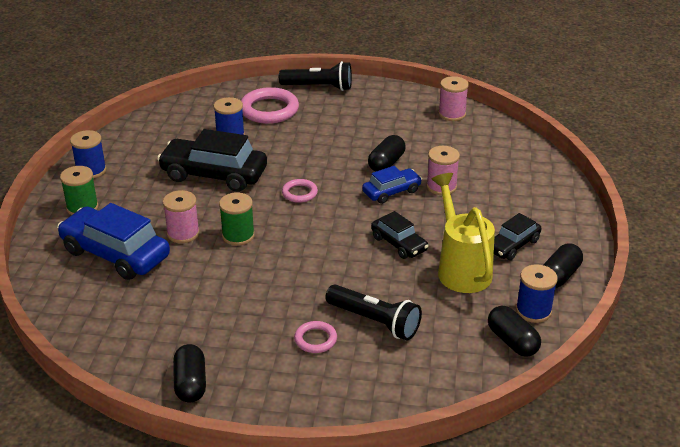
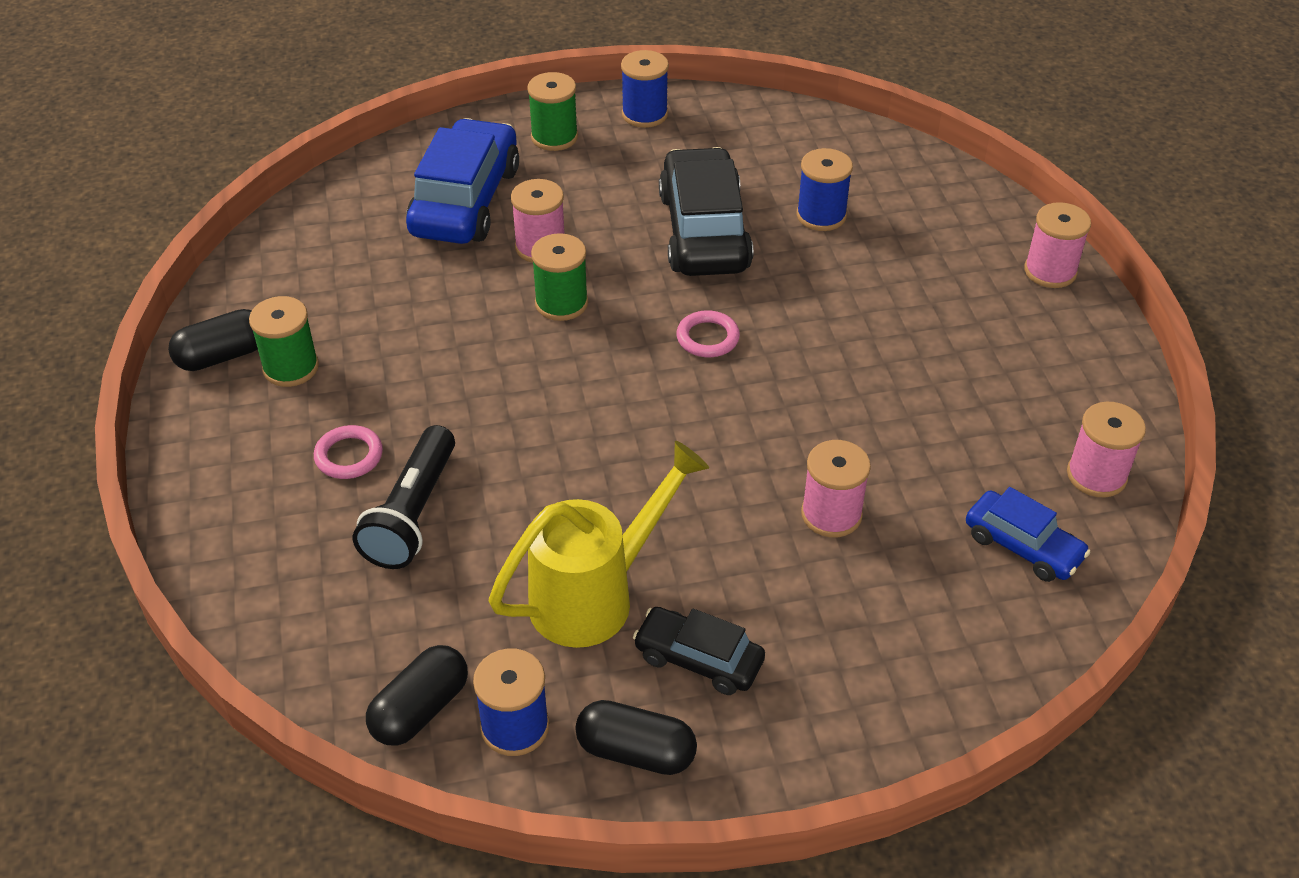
camera: 70 degrees right, 10 degrees up
(222, 353) = (291, 368): none -> green spool
(269, 110) = (930, 234): pink ring -> none
(319, 87) = (1050, 271): black flashlight -> pink spool
(386, 163) = (861, 421): black capsule -> none
(391, 192) = (775, 449): blue car -> blue car (1023, 546)
(399, 244) = (628, 495): black car -> none

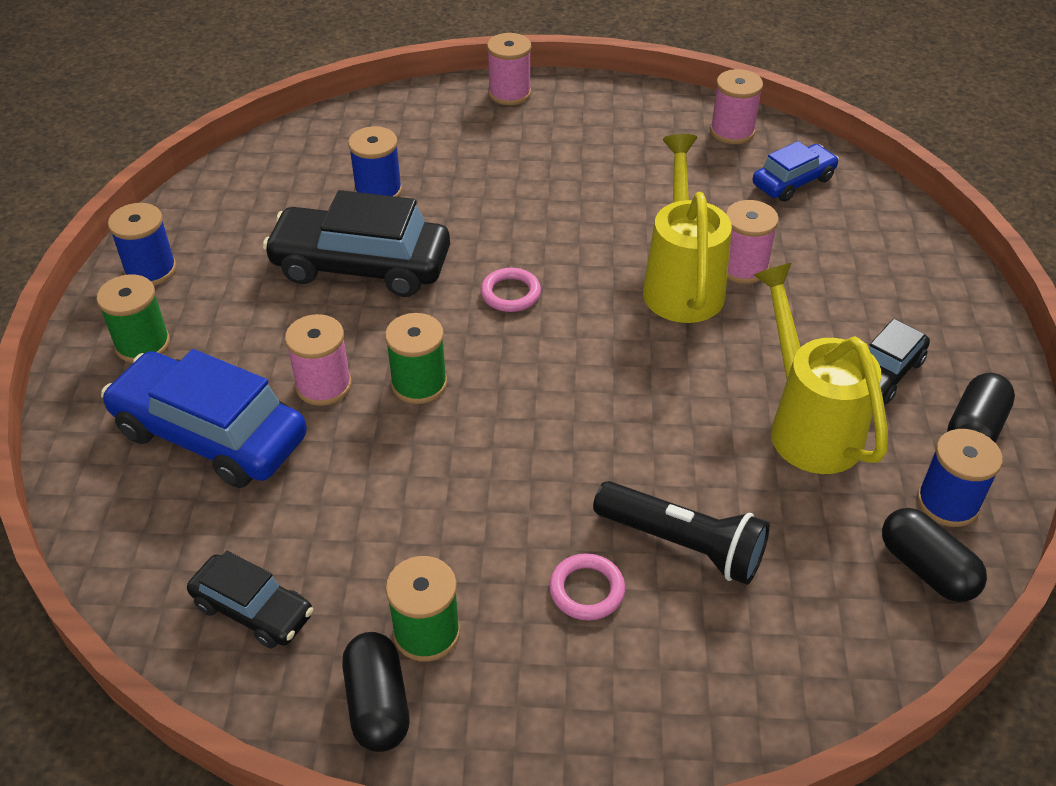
camera: 75 degrees left, 0 degrees up
(298, 270) = (253, 610): none -> black car
(780, 465) = (682, 283): none -> yellow watering can

